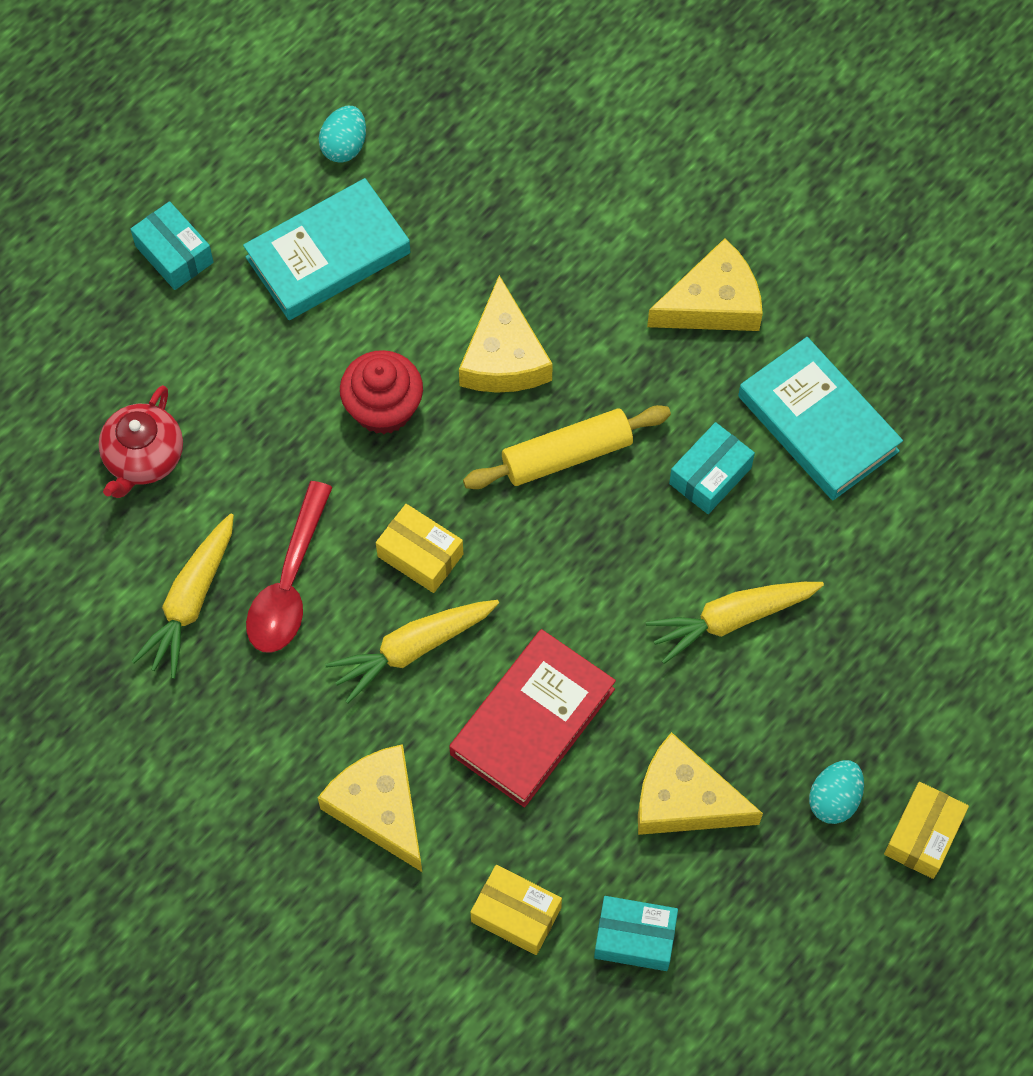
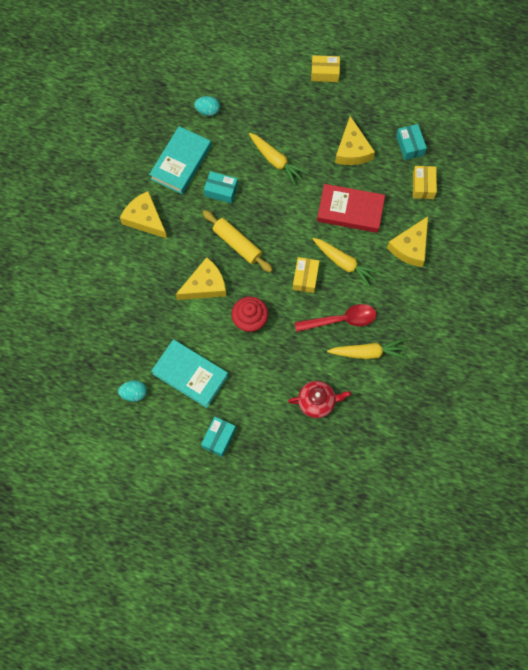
camera: 115 degrees left, 5 degrees up
(834, 799) = (326, 104): turquoise egg -> turquoise egg (208, 111)

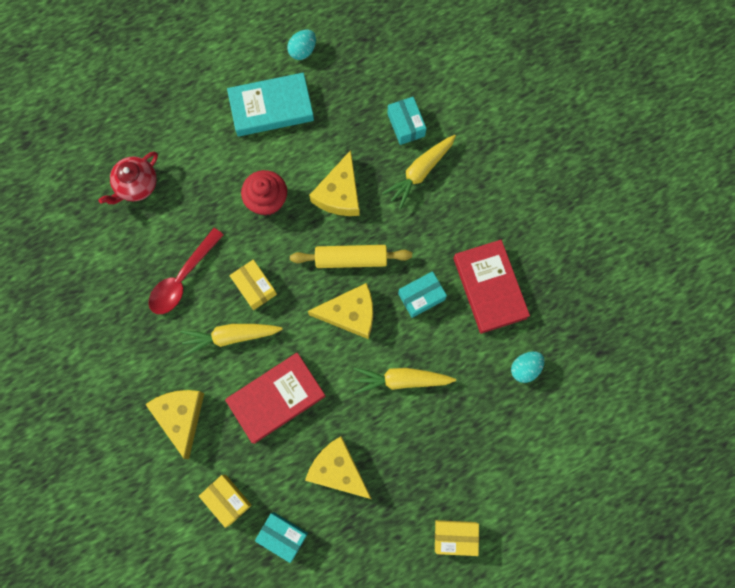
camera: 135 degrees right, 5 degrees up
(145, 219) = (460, 202): yellow cheese -> yellow cheese (350, 313)
(181, 162) = (489, 288): turquoise book -> red book
(219, 438) = (194, 81): turquoise box -> turquoise box (406, 125)
(325, 73) = (455, 536): yellow box -> yellow box turned 45 degrees clockwise
(367, 352) = (130, 271): yellow carrot -> yellow carrot (420, 172)

